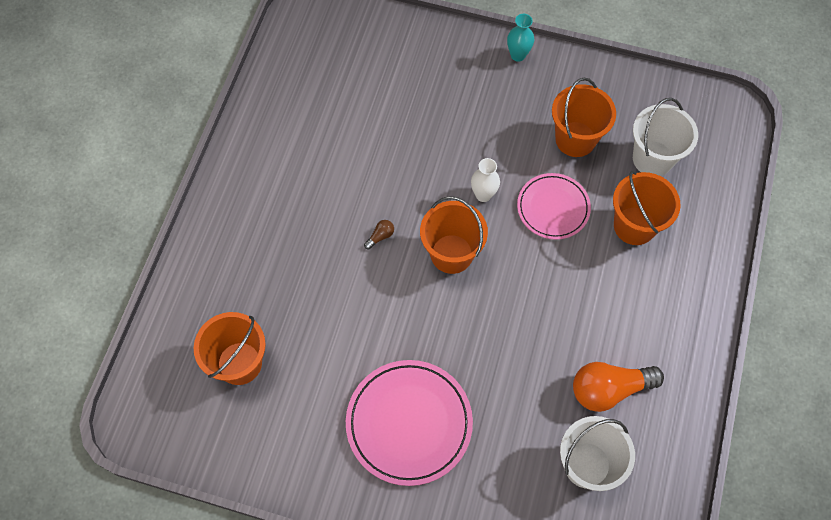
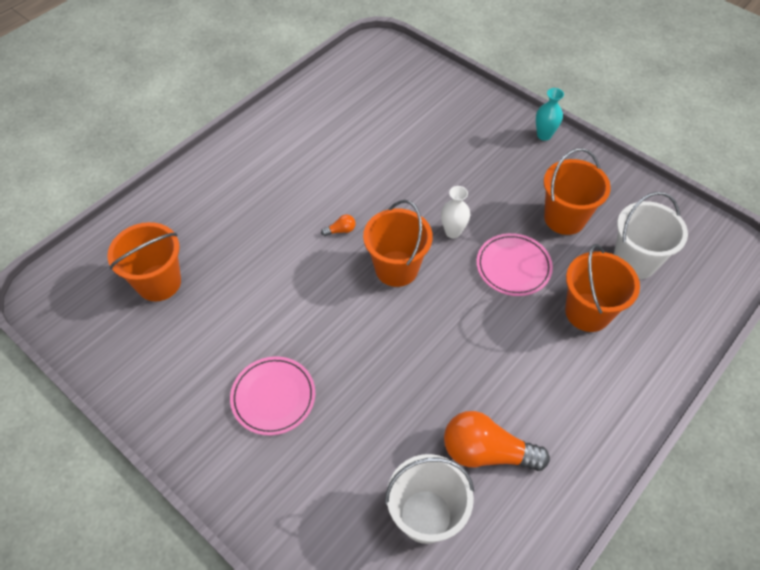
camera: 25 degrees right, 10 degrees down
(380, 236) = (340, 230): brown light bulb -> orange light bulb
(409, 423) = (273, 397): pink plate -> pink plate, size x0.64

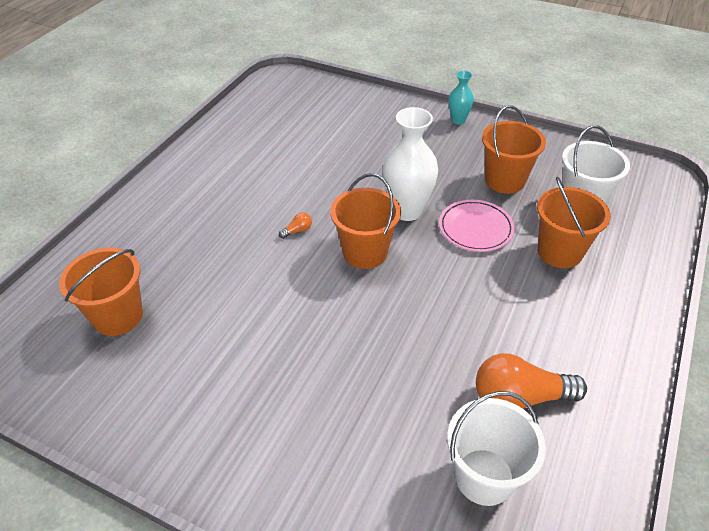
camera: 15 degrees left, 10 degrees down
(273, 397) = (279, 399): pink plate -> none
(453, 232) = (407, 211): white vase -> white vase, size x1.85

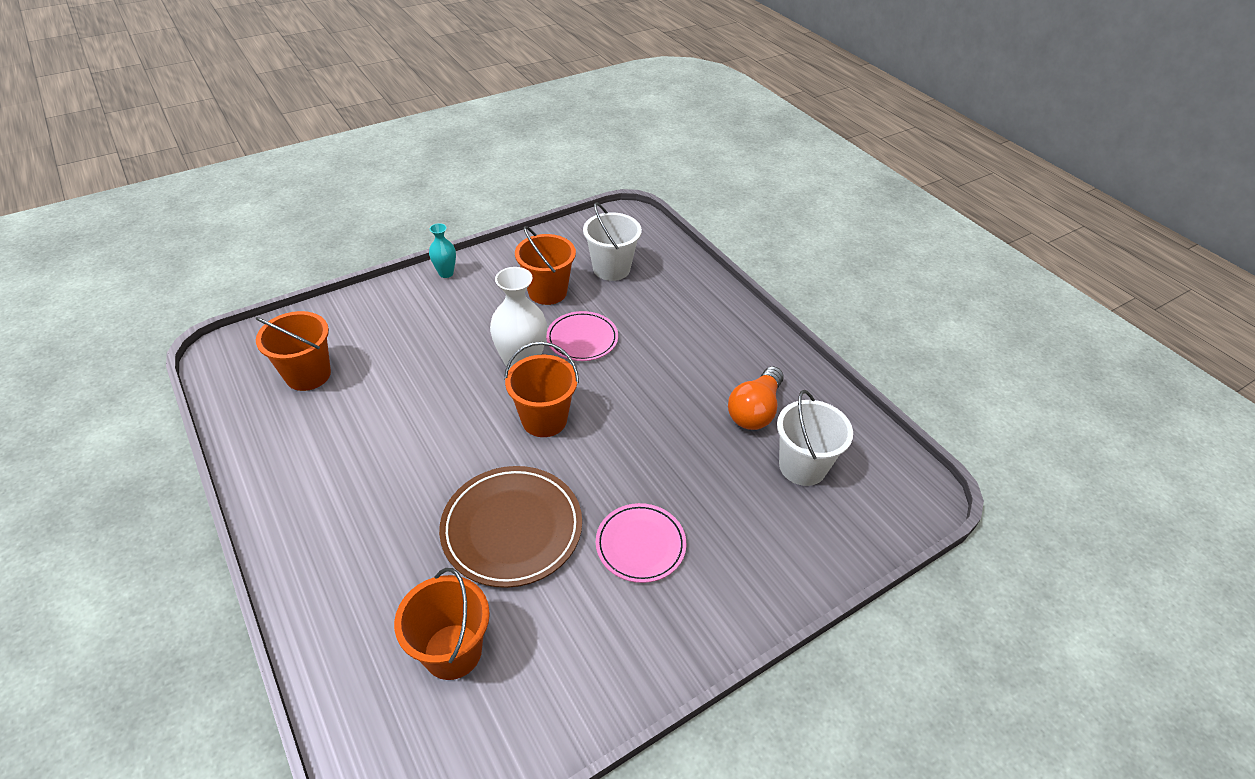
camera: 60 degrees left, 0 degrees up
(244, 291) = (512, 528): none -> brown plate
(285, 382) = (640, 545): none -> pink plate
(297, 231) = (472, 452): orange light bulb -> none
(559, 252) = (647, 310): orange bucket -> orange bucket (308, 375)

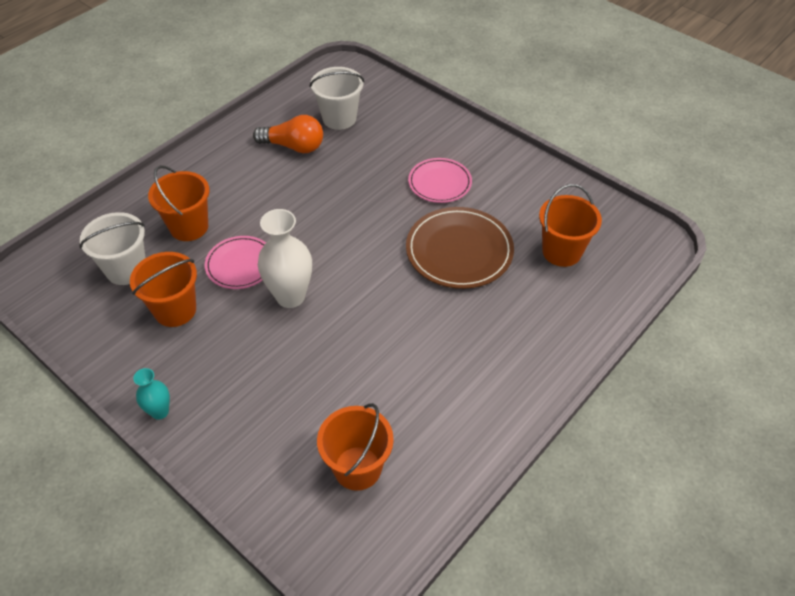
camera: 105 degrees left, 5 degrees up
(544, 419) = (348, 263): orange bucket -> orange bucket (189, 227)

